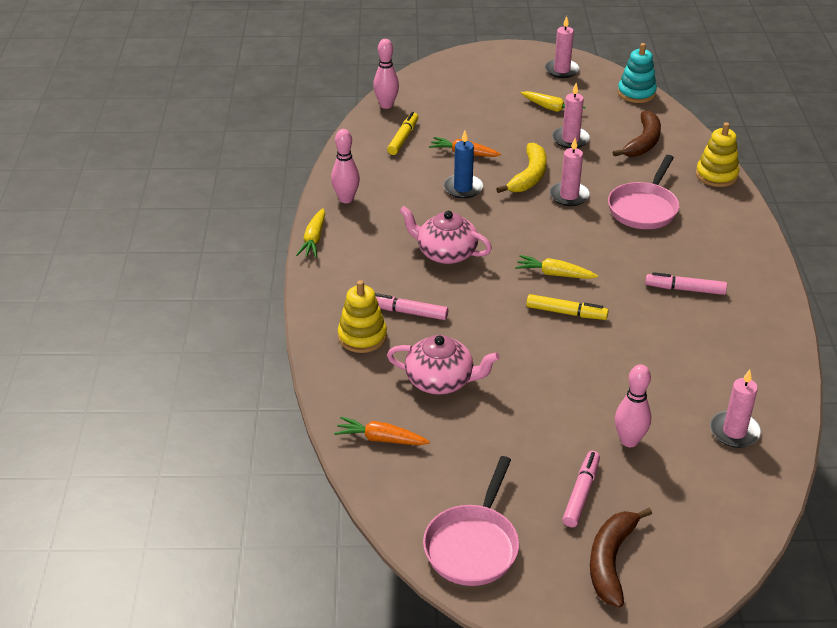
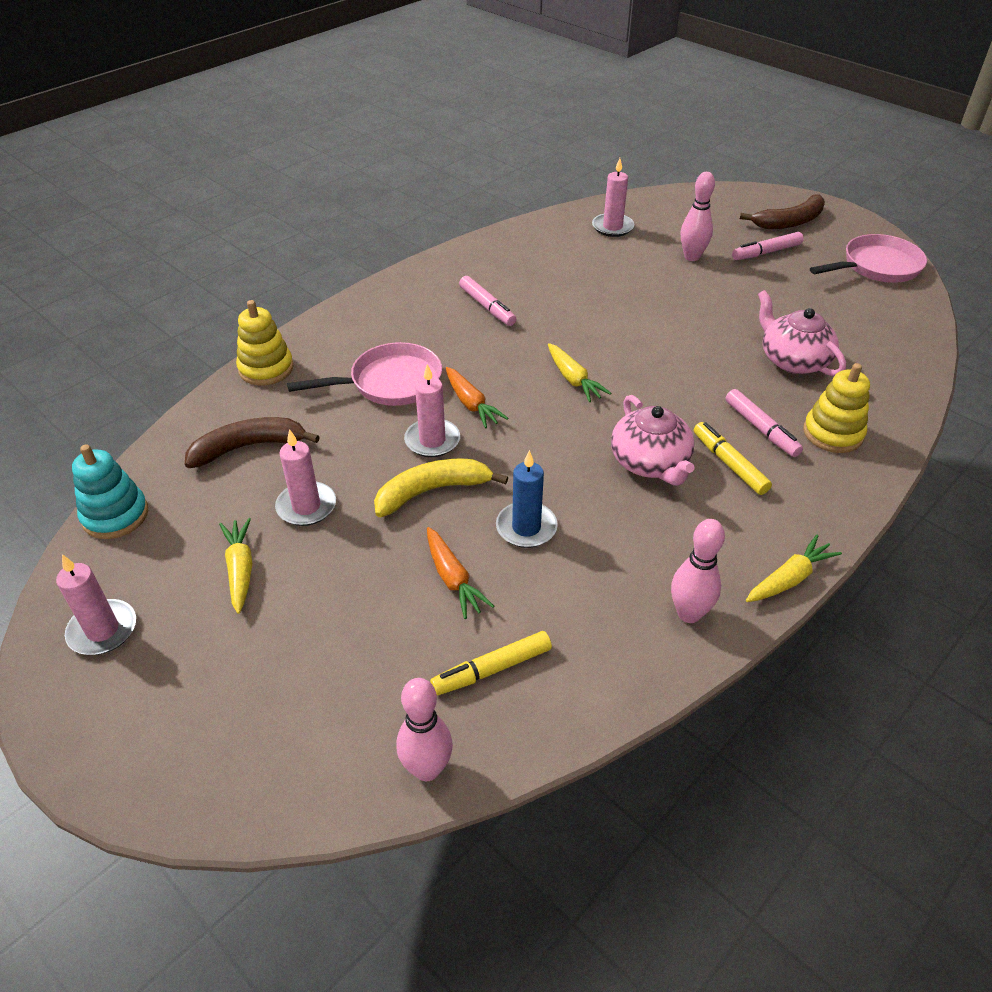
camera: 135 degrees left, 5 degrees up
(380, 439) = (891, 351): orange carrot -> orange carrot (471, 404)
(566, 312) = (612, 346): yellow marker -> yellow marker (729, 464)

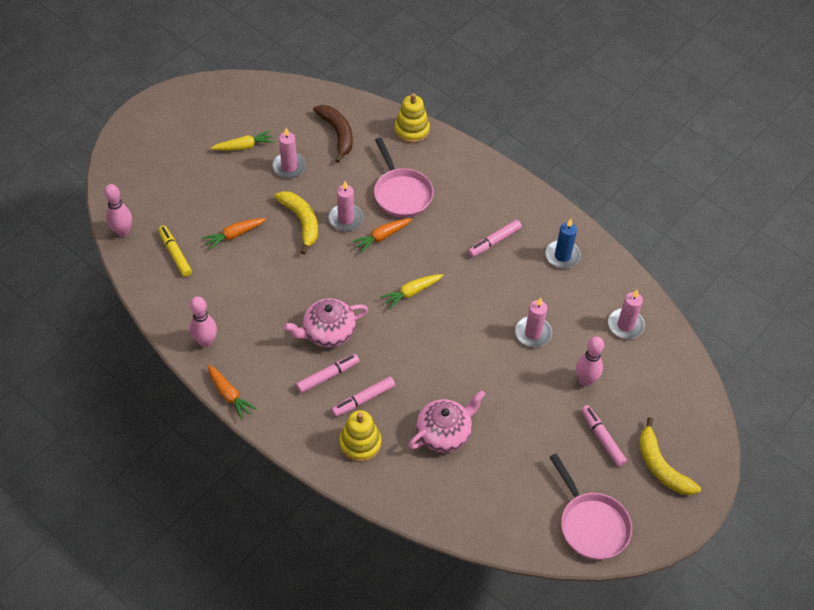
camera: 85 degrees right, 10 degrees up
(103, 630) = (207, 103): pink candle -> pink candle (533, 333)
(115, 515) = (283, 90): turquoise stacking toy -> none
(526, 527) = (272, 267): blue candle -> blue candle (562, 256)
(729, 464) = (328, 376): yellow marker -> pink marker
(789, 222) = (661, 466): brown banana -> yellow banana
(790, 578) = (229, 395): yellow carrot -> orange carrot

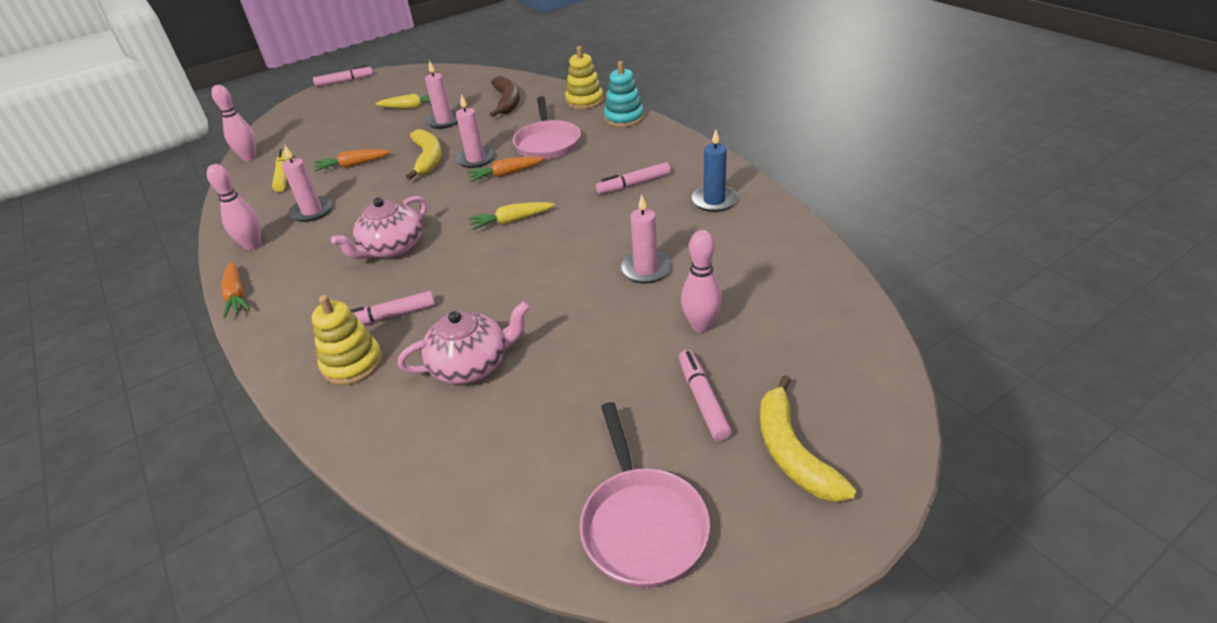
camera: 20 degrees right, 15 degrees down
(328, 332) = (392, 248): pink teapot -> pink teapot turned 45 degrees counterclockwise
(328, 376) = (362, 288): pink marker -> pink marker (344, 81)
(457, 154) = (624, 118): none -> turquoise stacking toy
(625, 325) = (779, 271): pink candle -> pink candle (312, 211)

